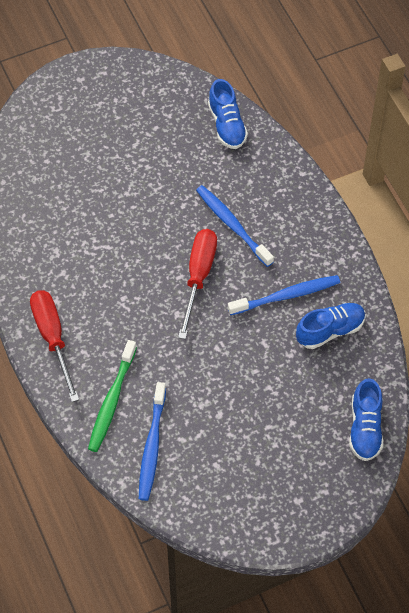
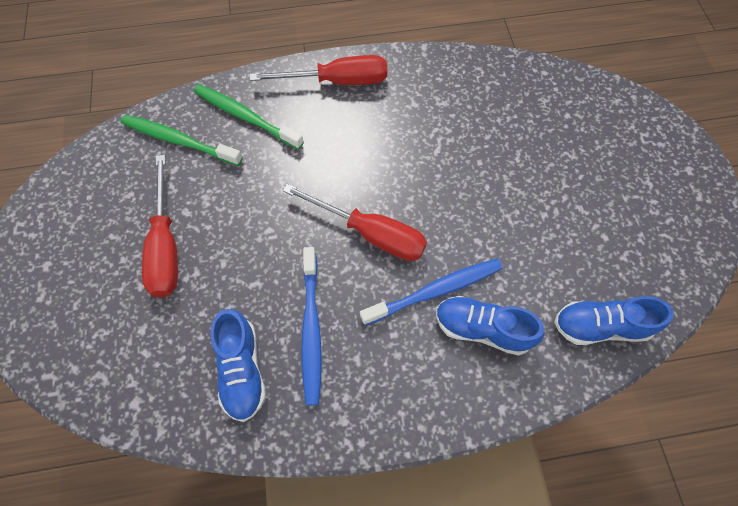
camera: 105 degrees right, 5 degrees up
(152, 446) = (179, 141): blue toothbrush -> green toothbrush
(253, 417) = (166, 246): none -> red screwdriver
(365, 428) = (91, 371): blue shoe -> blue shoe (482, 329)

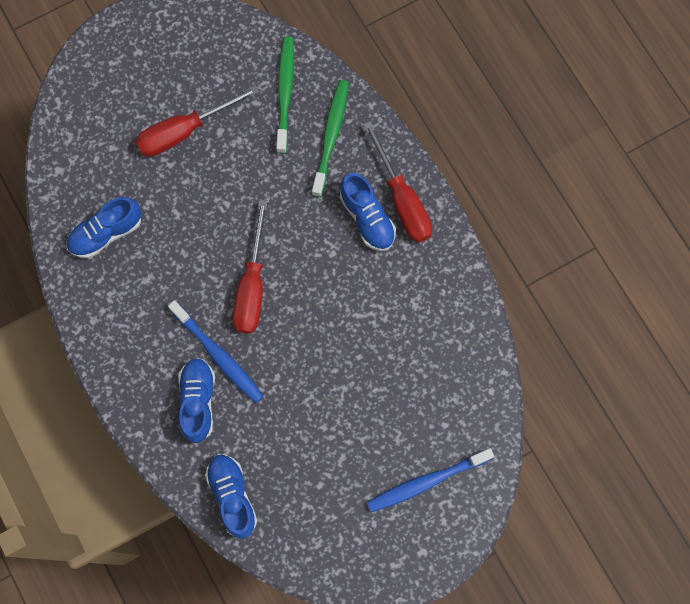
camera: 70 degrees right, 10 degrees up
(311, 328) = (154, 270): blue toothbrush -> blue toothbrush (427, 481)
(343, 113) = (367, 218): none -> blue shoe

